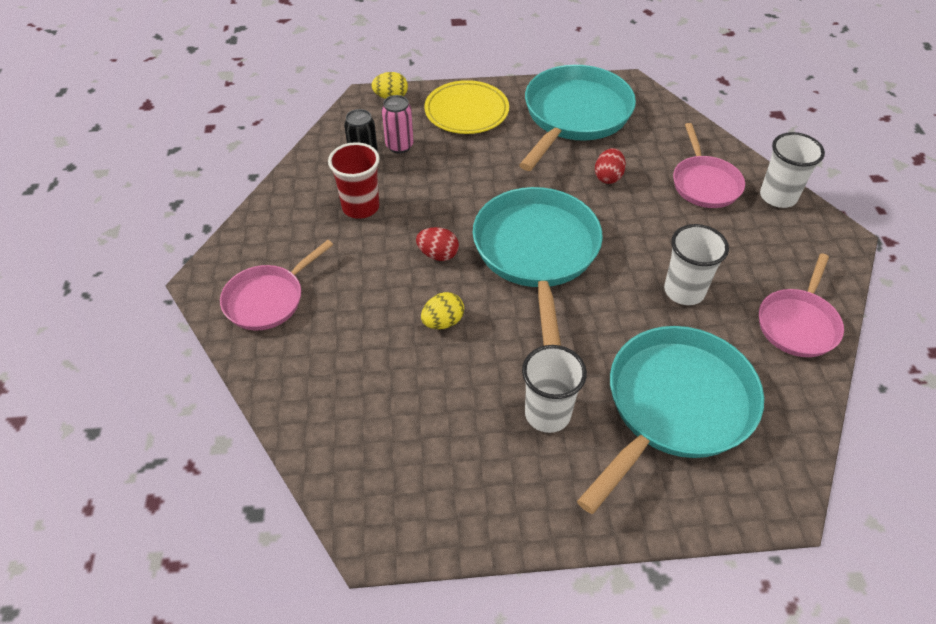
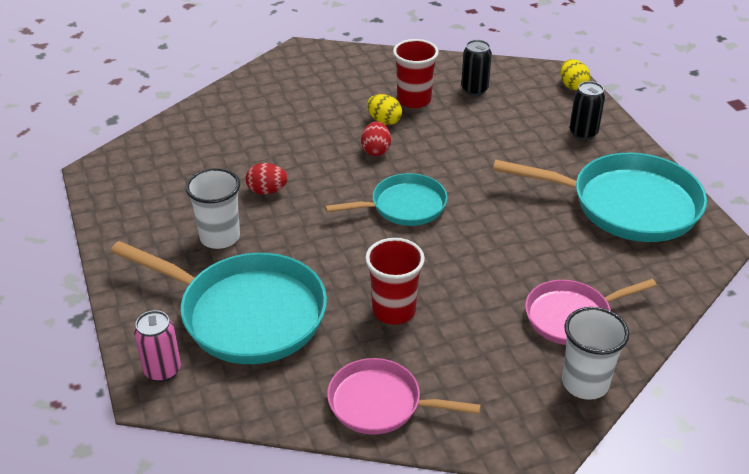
camera: 75 degrees right, 10 degrees down
(268, 299) = (294, 80): pink pan -> none
(399, 146) = (505, 104): pink can -> pink can (162, 370)
(443, 322) = (300, 166): yellow egg -> yellow egg (384, 121)
(466, 111) = (583, 133): yellow plate -> black can
(537, 253) = (404, 206): turquoise pan -> turquoise pan, size x0.59
(608, 177) = (539, 240): red egg -> red egg (267, 191)
(684, 291) = (394, 310): white cup -> red cup

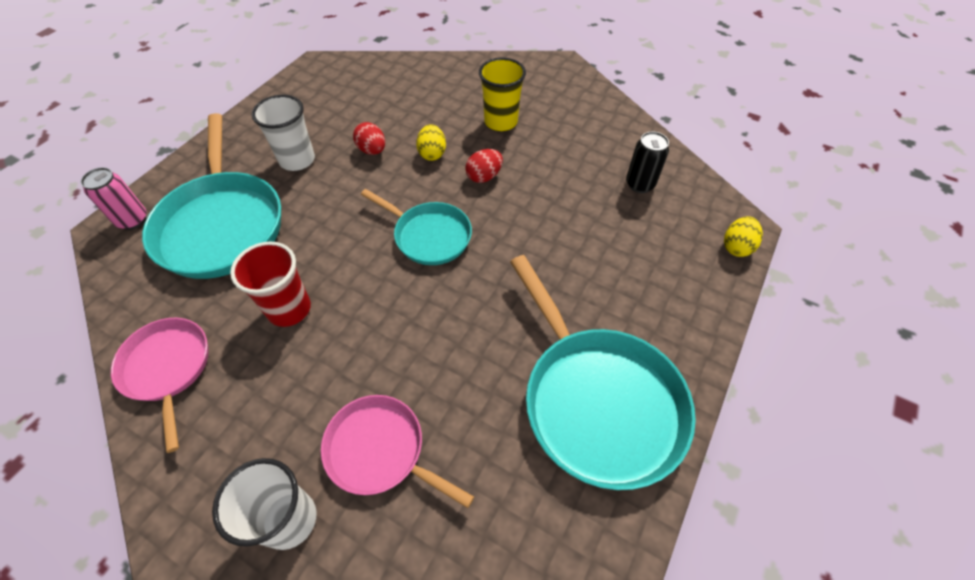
camera: 50 degrees right, 15 degrees up
(326, 112) = (501, 121): none -> yellow cup
(384, 121) = (528, 158): yellow egg -> yellow egg (432, 153)
(414, 100) = (577, 158): red cup -> none
(583, 133) = (672, 297): black can -> none

